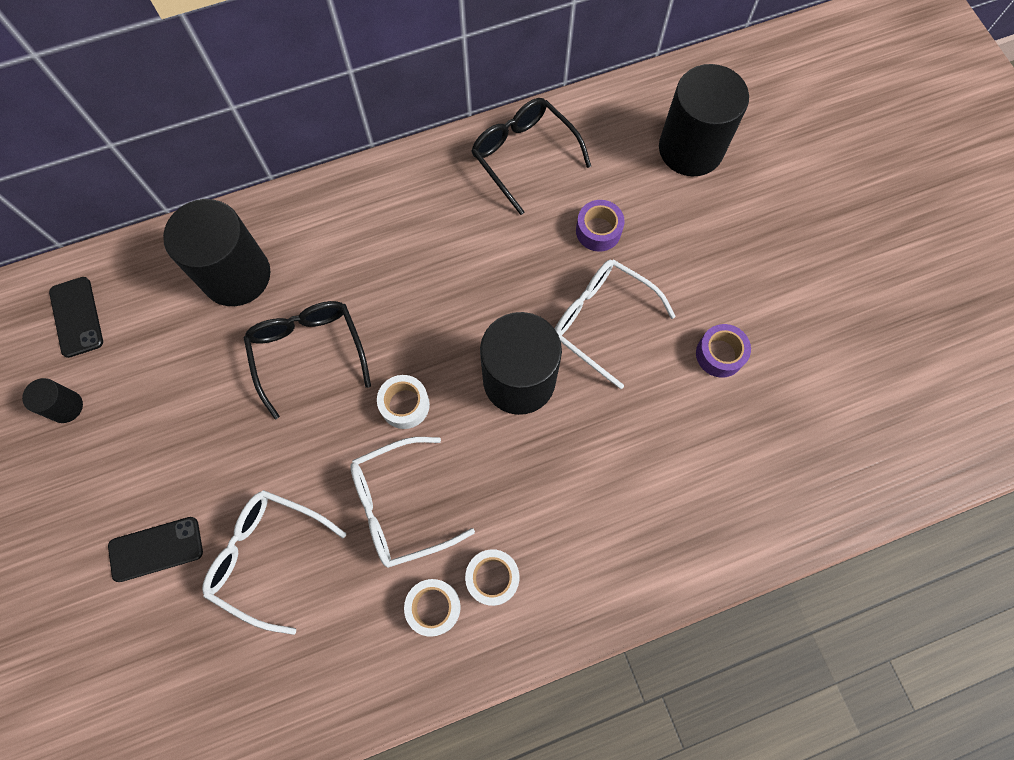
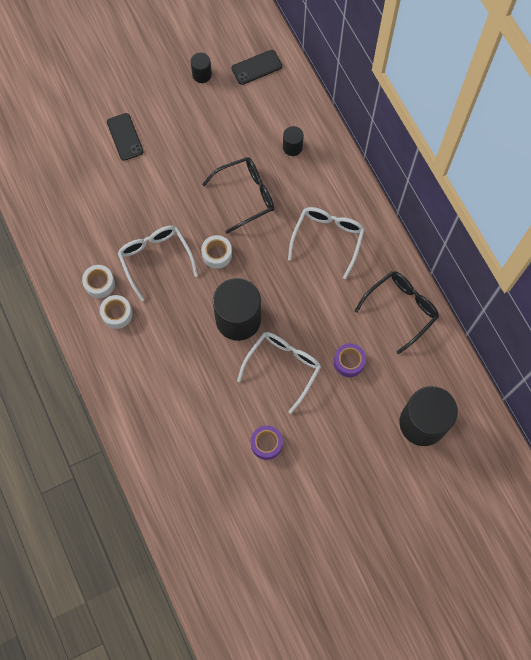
camera: 85 degrees right, 0 degrees up
(236, 275) = (292, 147): black cylinder -> black cylinder, size x0.46
(268, 557) = (123, 194): white glasses -> white glasses (327, 239)

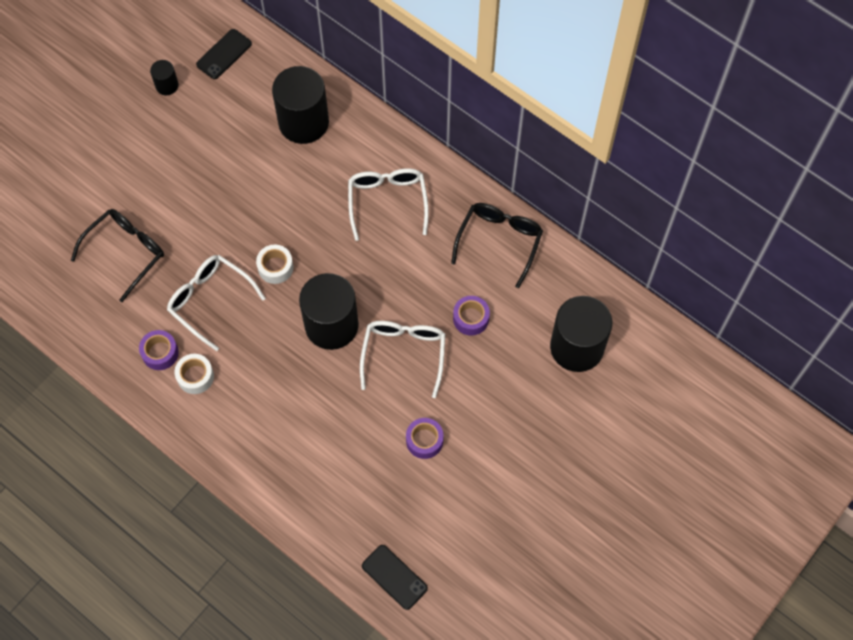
camera: 25 degrees left, 5 degrees down
(99, 284) = (160, 353): white tape -> purple tape
(125, 137) = (112, 185): black phone -> black phone (394, 577)
(245, 196) = (277, 193): black glasses -> black glasses (125, 253)
(292, 147) = (303, 122): black cylinder -> black cylinder, size x2.16

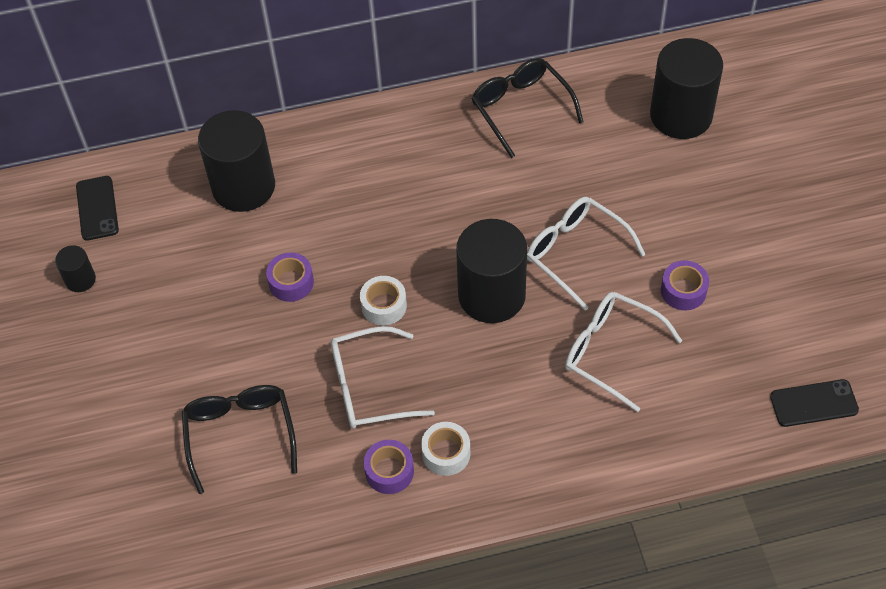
camera: 50 degrees left, 10 degrees down
(387, 202) = (398, 170): white glasses -> white glasses (611, 352)
(471, 318) = (583, 177): purple tape -> purple tape (291, 282)

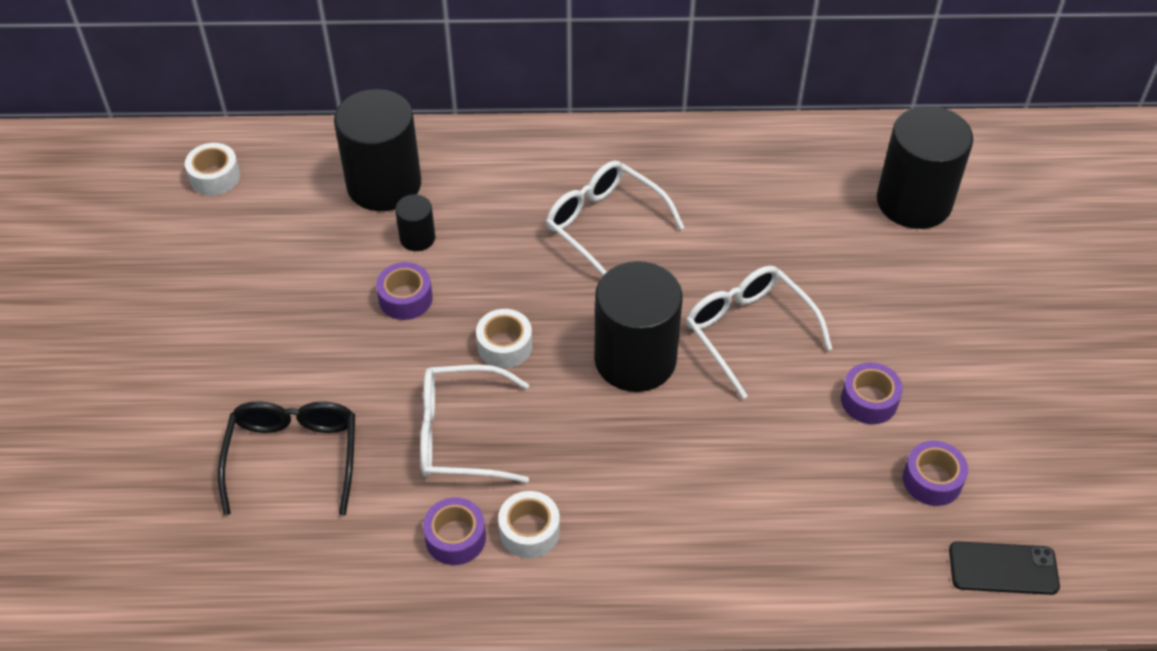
camera: 10 degrees right, 5 degrees down
(80, 279) = (170, 249): black cylinder -> black cylinder (417, 238)
(97, 208) = (215, 177): black phone -> white tape
(521, 109) = (726, 160): black glasses -> none
(611, 352) = (763, 454): white glasses -> white glasses (605, 225)
(746, 345) = (932, 480): none -> purple tape

